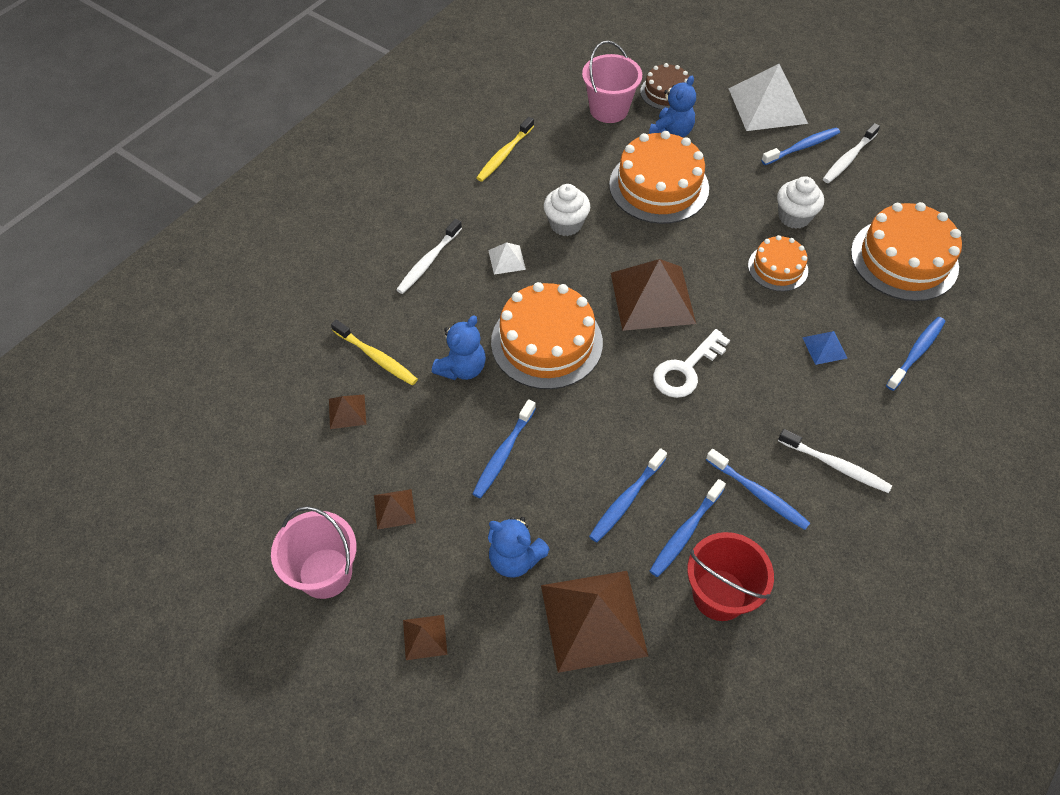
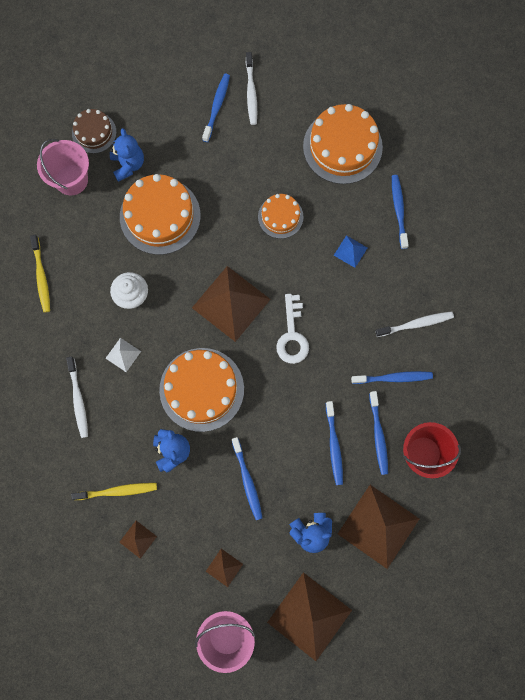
camera: 45 degrees left, 20 degrees up
(425, 637) = (309, 616): brown pyramid -> brown pyramid, size x2.21
(767, 105) = (167, 88): white pyramid -> none
(794, 217) = (258, 169): white cupcake -> none

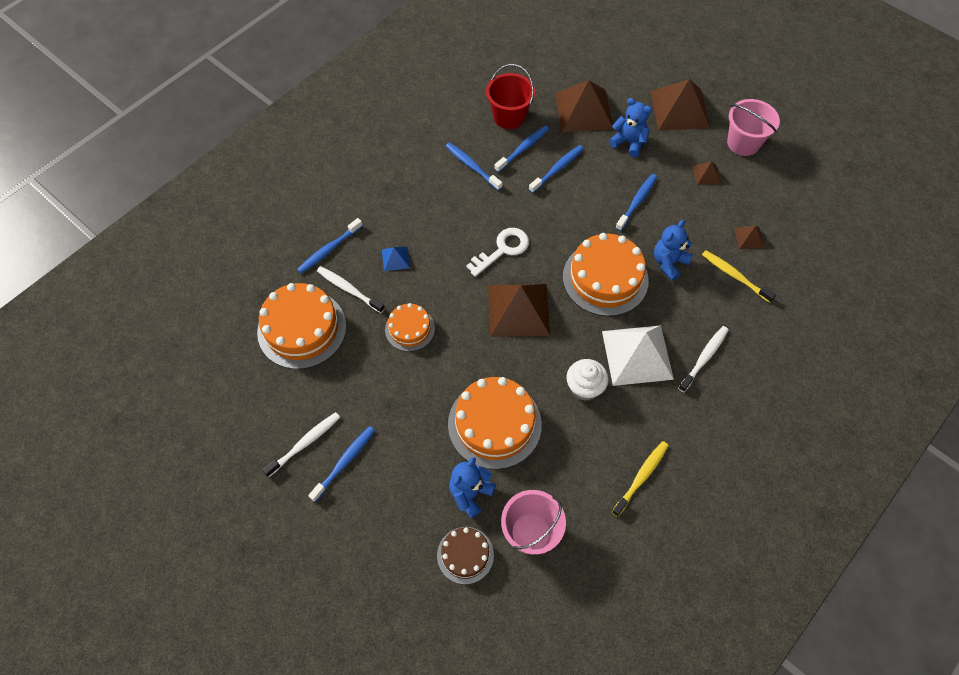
camera: 130 degrees left, 15 degrees down
(123, 354) = (637, 354): white pyramid -> white pyramid, size x2.21
(216, 107) = (344, 462): blue toothbrush -> blue toothbrush turned 150 degrees clockwise
(416, 324) = (417, 179): white toothbrush -> white toothbrush (349, 289)

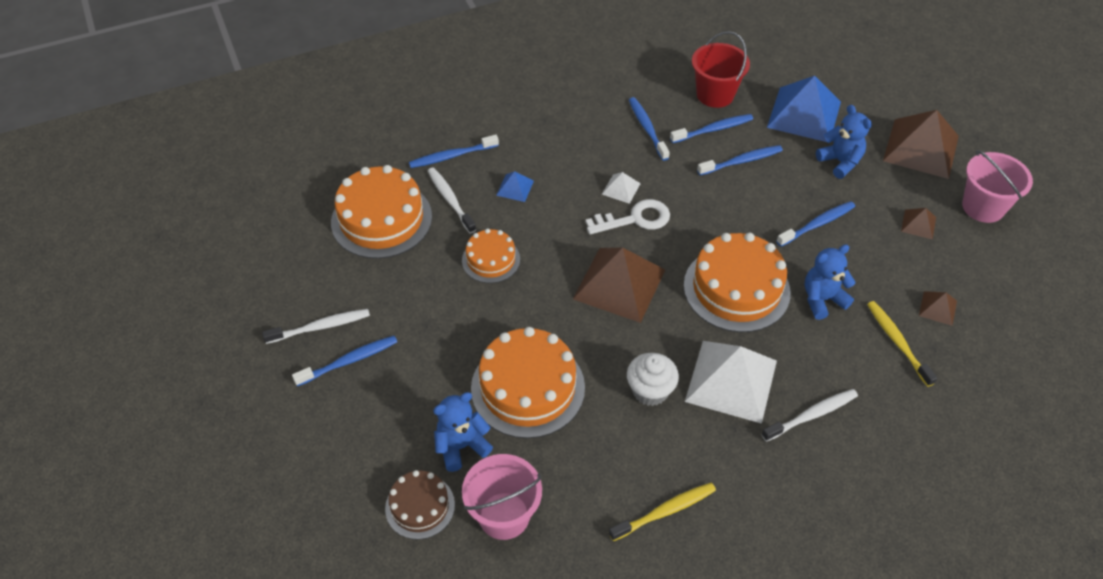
camera: 25 degrees right, 10 degrees down
(478, 227) = (621, 188): none -> white pyramid
(583, 110) = (804, 114): brown pyramid -> blue pyramid

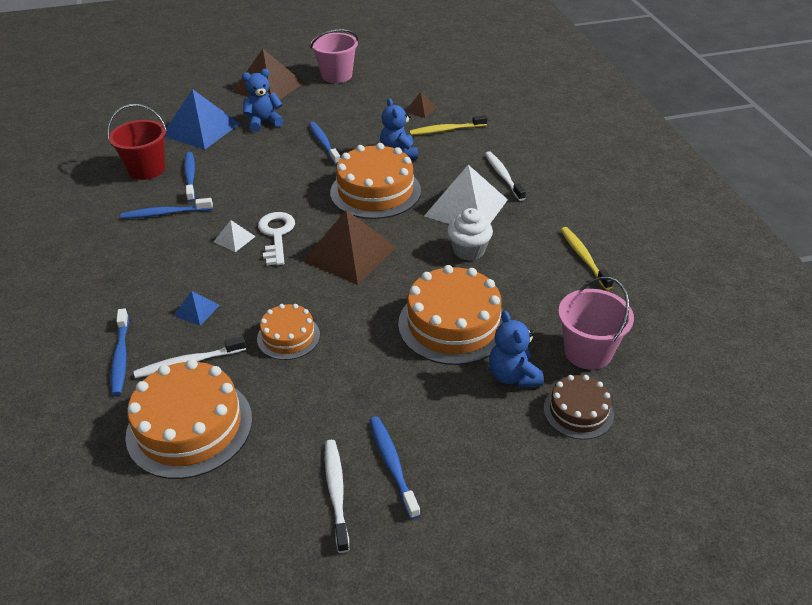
camera: 80 degrees left, 10 degrees down
(741, 161) = (237, 168): blue toothbrush -> none
(918, 224) = (342, 102): brown pyramid -> none

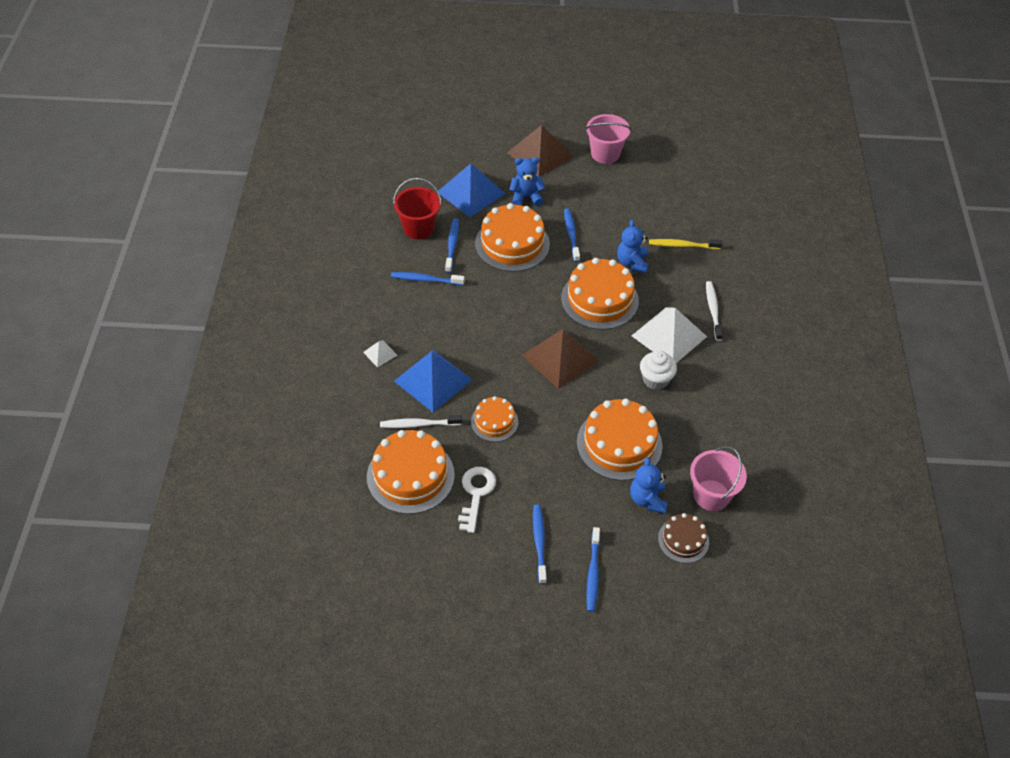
camera: 15 degrees right, 10 degrees up
(121, 357) = (372, 406): blue toothbrush -> blue toothbrush (593, 573)
(196, 310) = (433, 380): blue pyramid -> blue pyramid, size x2.21
(234, 239) = (474, 320): white pyramid -> white pyramid (380, 353)
(260, 163) = (512, 244): none -> orange cake
(276, 235) = (508, 324): white key -> white key (476, 494)
(336, 492) = (496, 551): white toothbrush -> none
(420, 109) = (668, 215): brown pyramid -> none
(583, 257) = (745, 411): yellow toothbrush -> none

